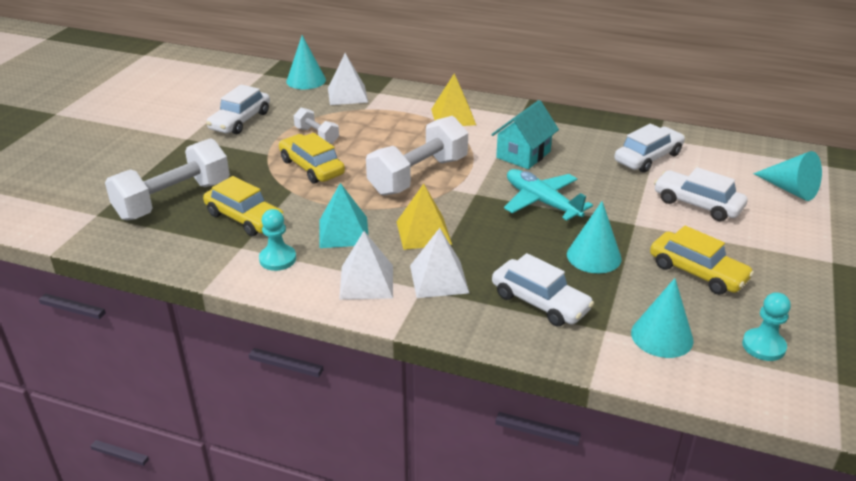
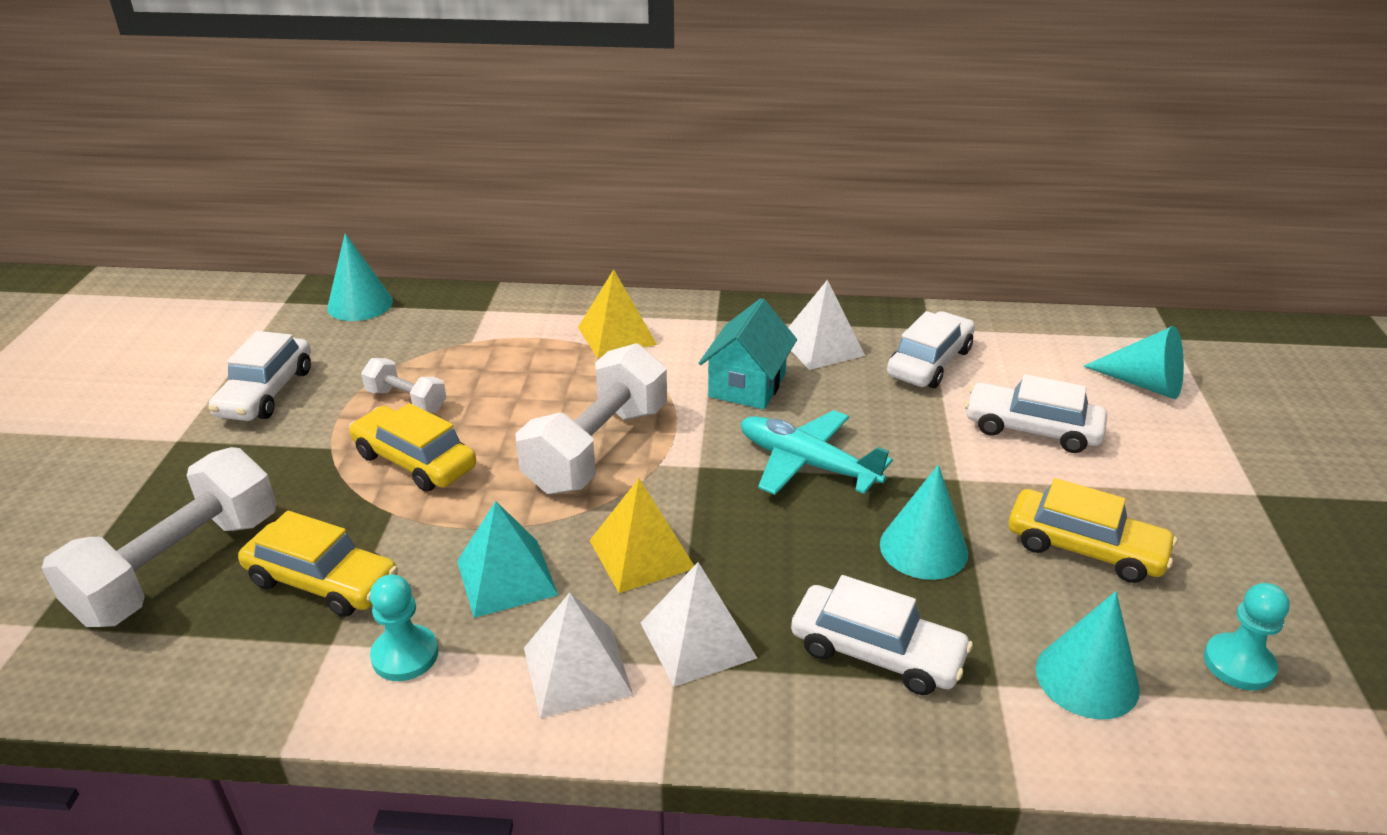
camera: 15 degrees left, 0 degrees up
(347, 95) = (436, 321): white pyramid -> white pyramid (821, 346)

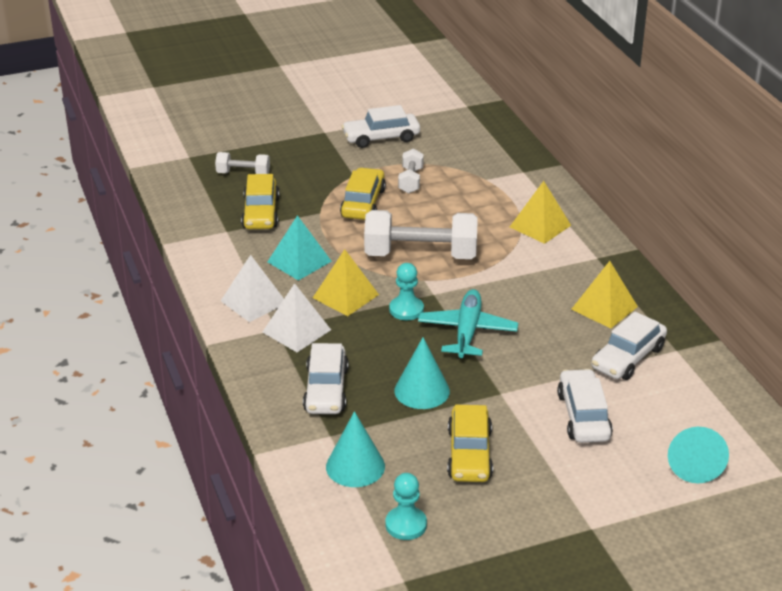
camera: 65 degrees right, 0 degrees up
(179, 567) = (243, 174): white dumbbell -> white dumbbell, size x0.51
(360, 304) = (487, 129): turquoise cone -> none
(405, 655) = (232, 252): turquoise pawn -> turquoise pawn (406, 310)
(747, 385) = (530, 289): turquoise house -> none
(821, 346) = (604, 308): white pyramid -> yellow pyramid
(929, 362) = (628, 358): white car -> white car turned 120 degrees clockwise

